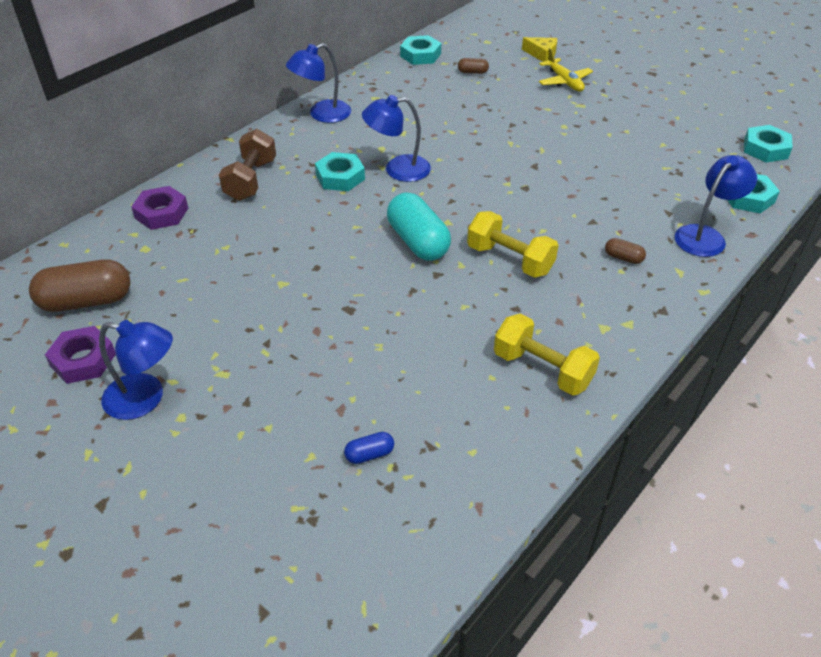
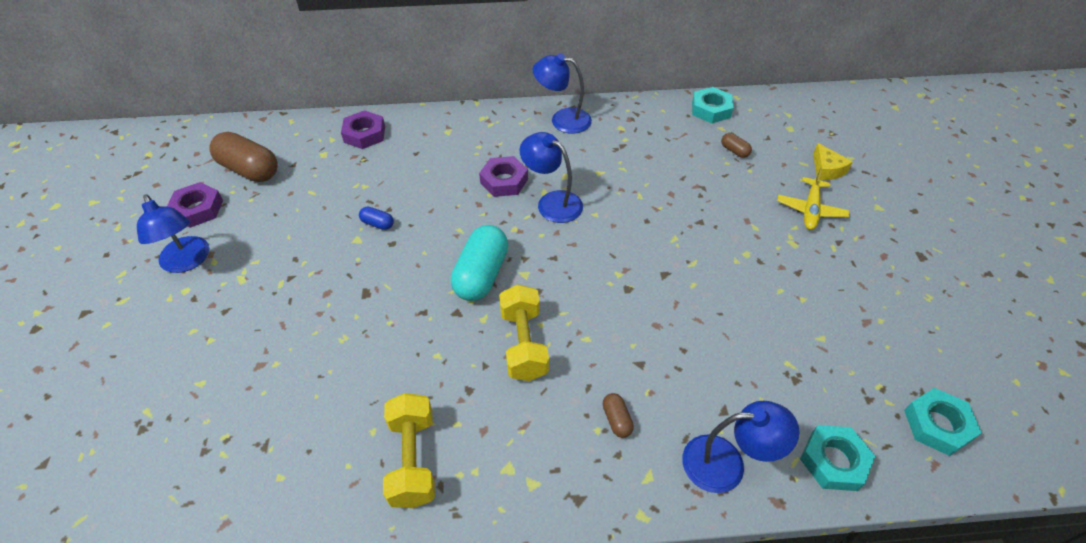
camera: 45 degrees right, 5 degrees up
(251, 180) = (446, 144): brown dumbbell -> none
(340, 177) = (504, 181): turquoise nut -> purple nut
(369, 454) = (227, 415): blue capsule -> blue capsule (377, 224)

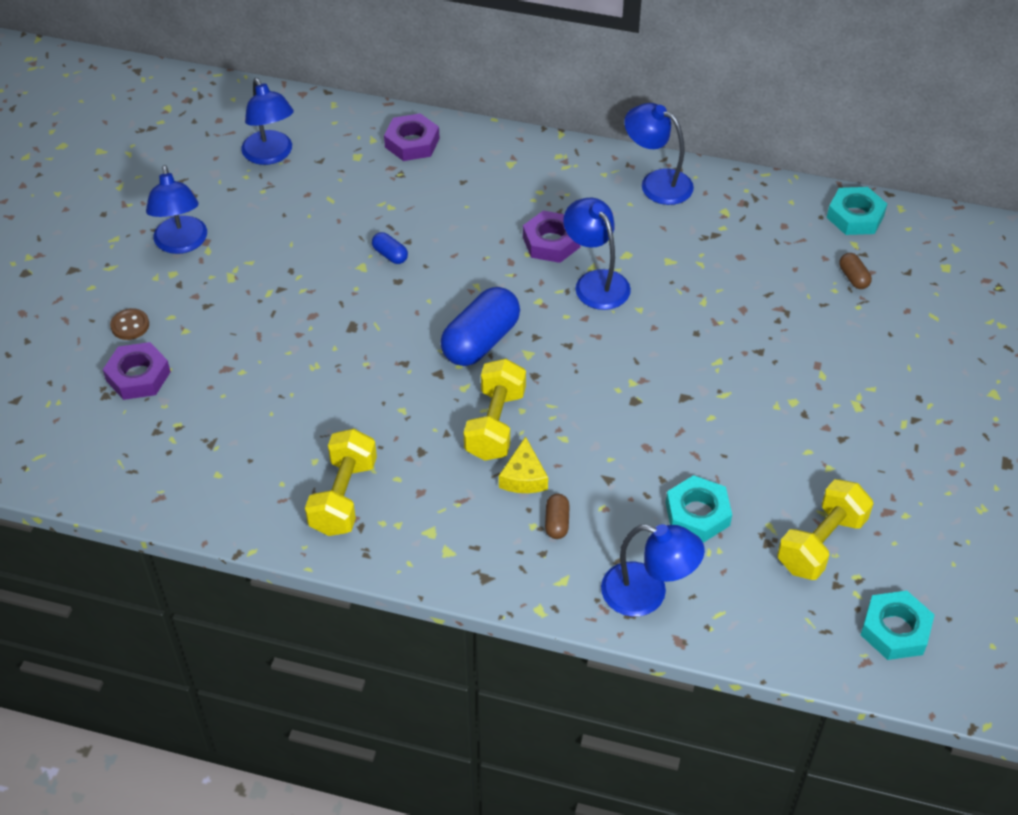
camera: 20 degrees right, 0 degrees up
(153, 350) = (130, 325): none -> brown button
(197, 209) = (205, 187): purple nut -> purple nut (138, 376)
(249, 170) = (271, 155): brown capsule -> blue lamp
(481, 275) = (480, 341): turquoise capsule -> blue capsule
(810, 210) = (904, 374): yellow plane -> none
(826, 169) = (958, 331): yellow cheese -> yellow cheese (523, 477)
(833, 461) = (759, 626): turquoise nut -> turquoise nut (697, 514)
(835, 366) = (821, 543): none -> yellow dumbbell

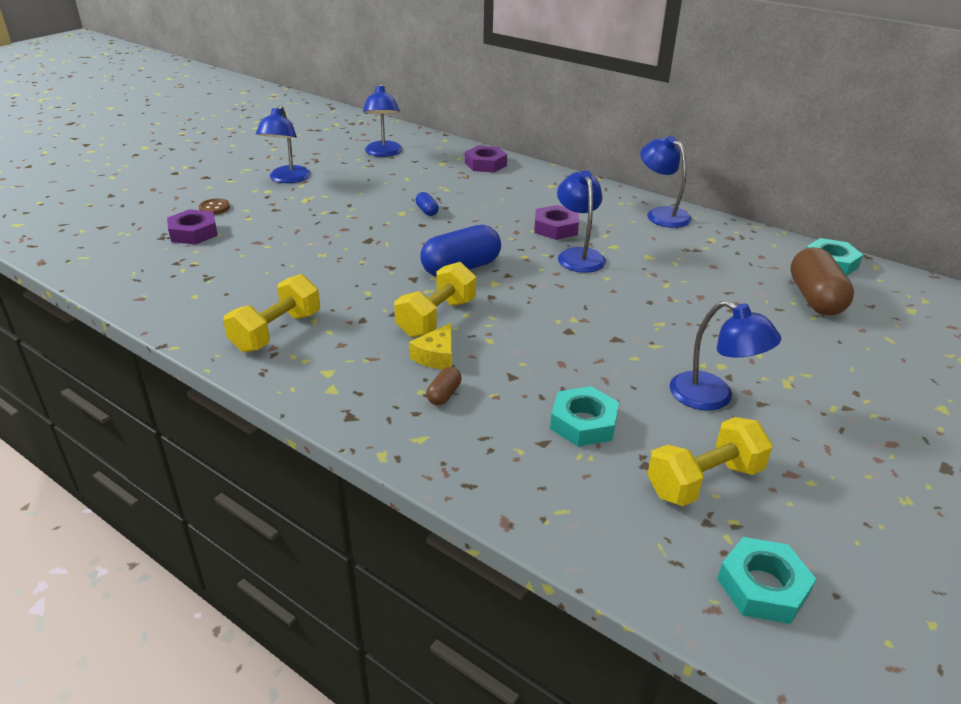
camera: 20 degrees right, 15 degrees down
(647, 594) = (496, 472): blue lamp -> blue lamp (713, 397)
(853, 278) = (815, 298): brown capsule -> brown capsule, size x2.19

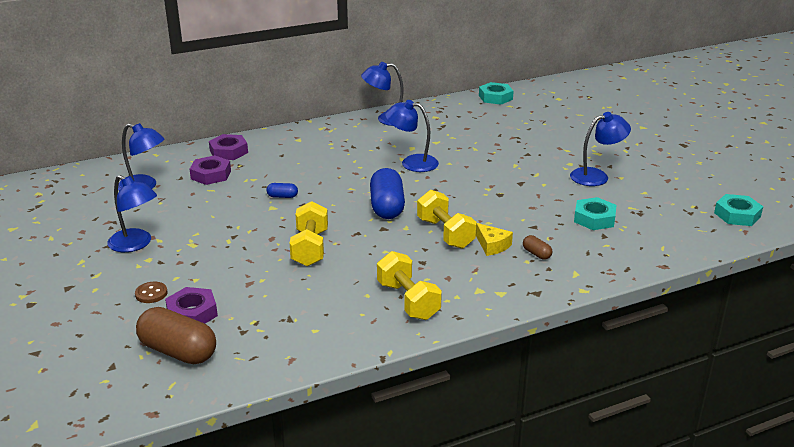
camera: 60 degrees left, 5 degrees down
(555, 228) = (366, 158): purple nut -> purple nut (211, 175)
(704, 481) = (661, 202): yellow dumbbell -> yellow dumbbell (310, 248)
(815, 298) = (527, 116): brown capsule -> brown capsule (178, 351)

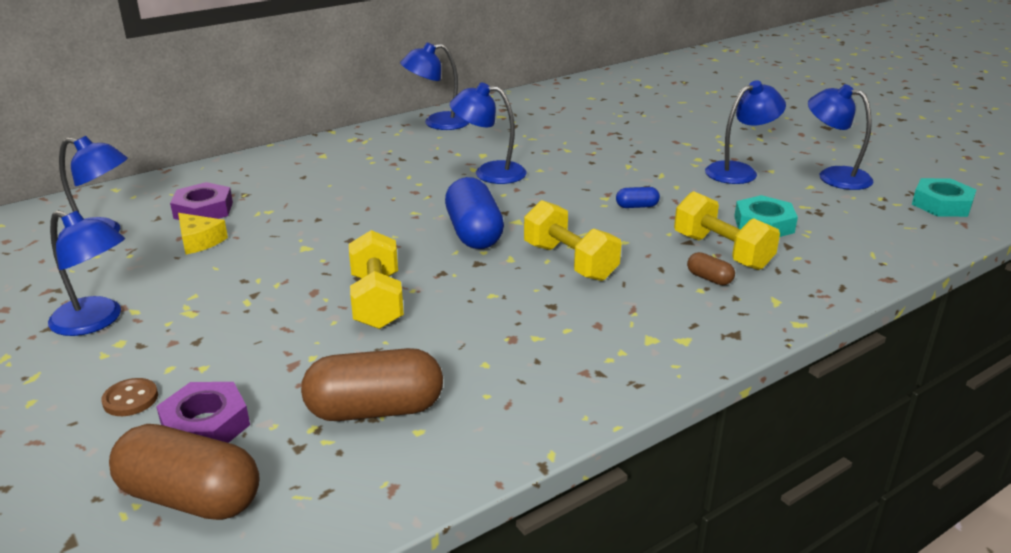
camera: 10 degrees left, 0 degrees up
(228, 152) = (225, 178): purple nut -> none
(282, 196) = (317, 231): blue capsule -> blue capsule (637, 206)
(292, 315) = (375, 410): none -> brown capsule
(408, 301) = (551, 366): yellow dumbbell -> yellow dumbbell (722, 252)
(492, 245) = (642, 273): yellow cheese -> yellow cheese (199, 241)
(495, 97) = (569, 89): turquoise nut -> none
(666, 186) = (834, 176): none -> blue lamp

